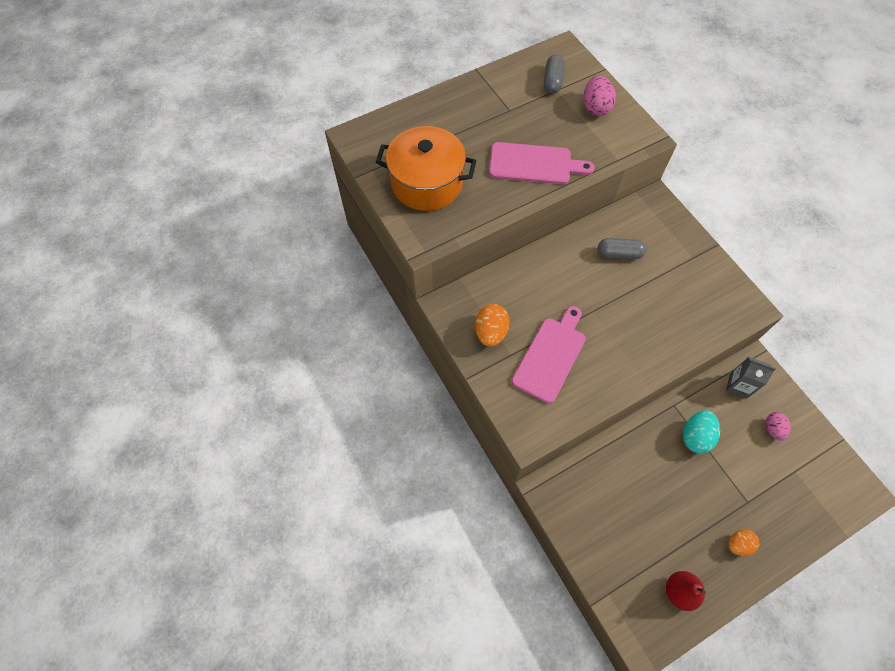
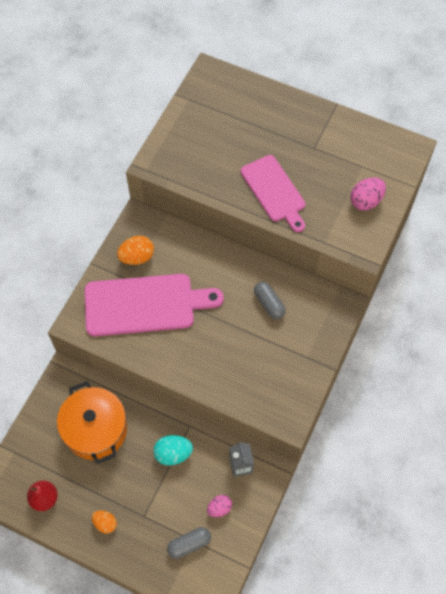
camera: 55 degrees right, 0 degrees up
(427, 183) = (203, 137): orange pot -> orange pot (96, 430)
(551, 356) = (145, 305): pink cutting board -> pink cutting board, size x1.50
(552, 81) = (368, 159): grey capsule -> grey capsule (189, 544)

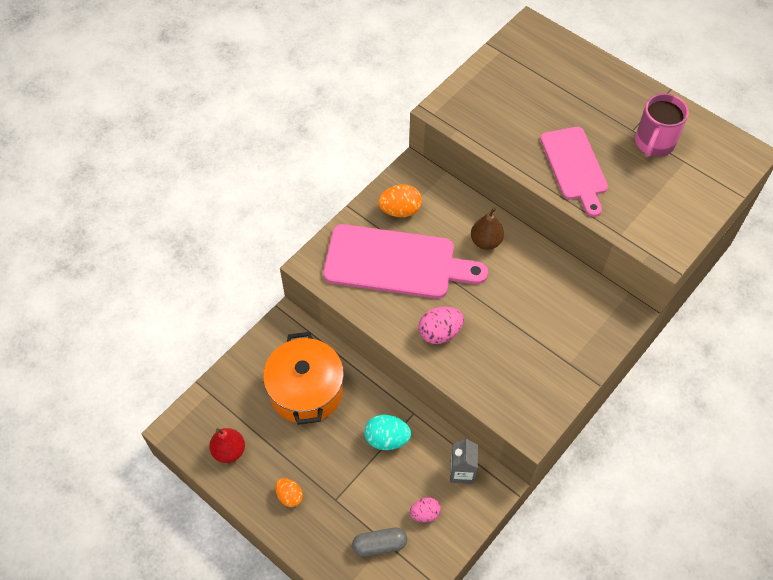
camera: 15 degrees right, 5 degrees down
(215, 268) = (486, 241): none -> brown pear
(269, 304) = (539, 294): grey capsule -> none
(334, 155) = (654, 143): none -> pink mug
(366, 201) = (680, 200): pink egg -> pink egg (440, 333)

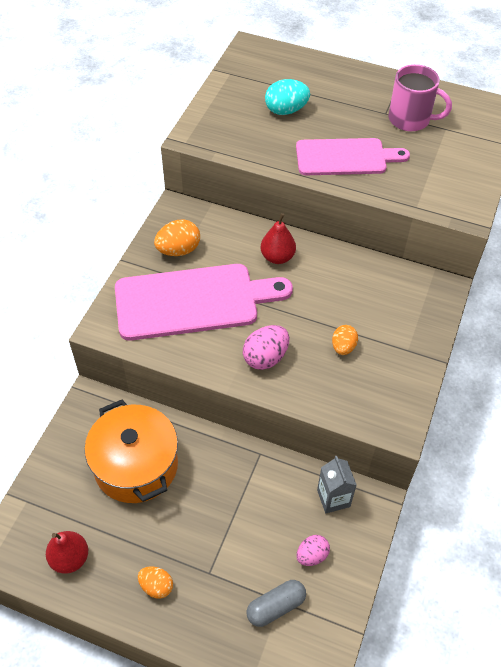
camera: 20 degrees left, 5 degrees down
(387, 439) = (242, 489): turquoise egg -> turquoise egg (286, 110)
(486, 241) = (277, 257): brown pear -> red pear
(512, 343) = (343, 347): none -> orange egg
(574, 167) = (345, 157): pink cutting board -> pink cutting board turned 60 degrees counterclockwise
(654, 143) = (410, 119): pink mug -> pink mug turned 75 degrees counterclockwise

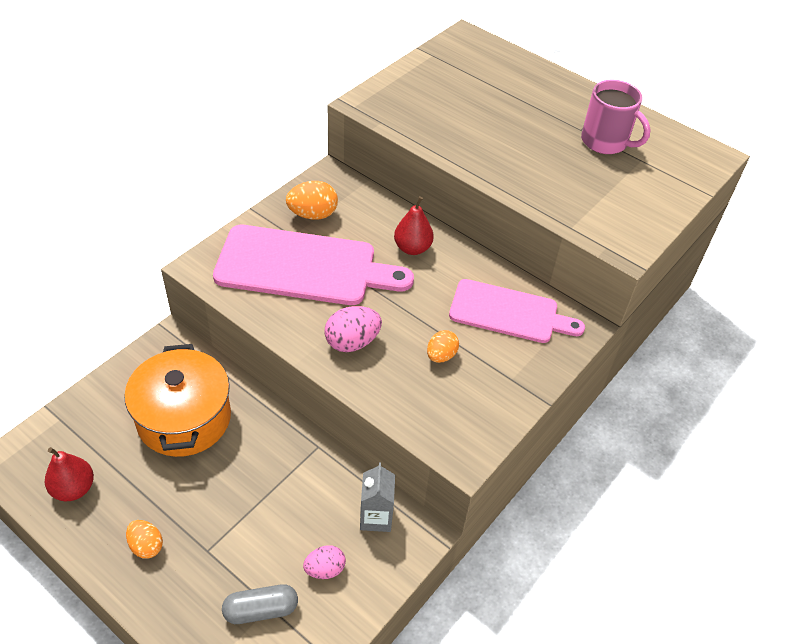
camera: 15 degrees right, 5 degrees down
(286, 110) = (474, 102): turquoise egg -> none
(345, 157) = (515, 161): pink cutting board -> pink cutting board (509, 313)

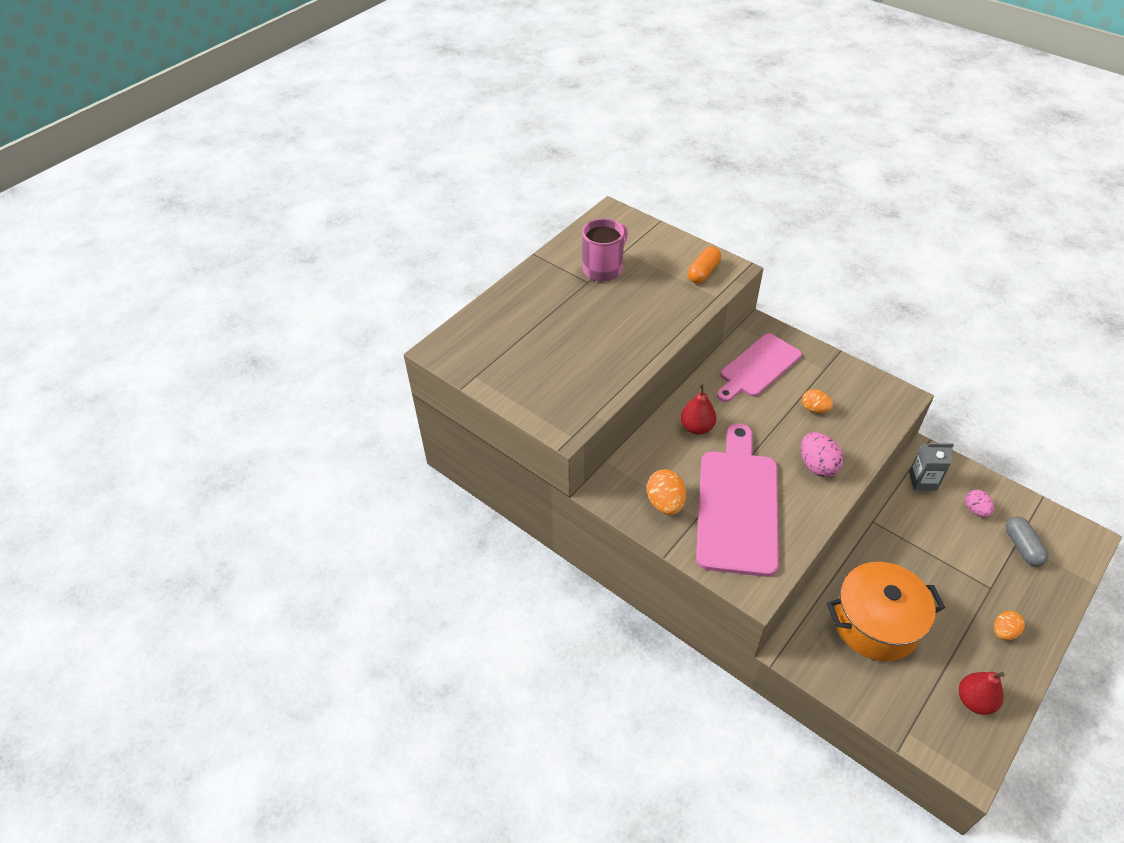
camera: 85 degrees left, 0 degrees up
(509, 313) = (758, 367): pink cutting board -> pink cutting board turned 150 degrees counterclockwise
(614, 221) = (703, 272): none -> orange capsule

